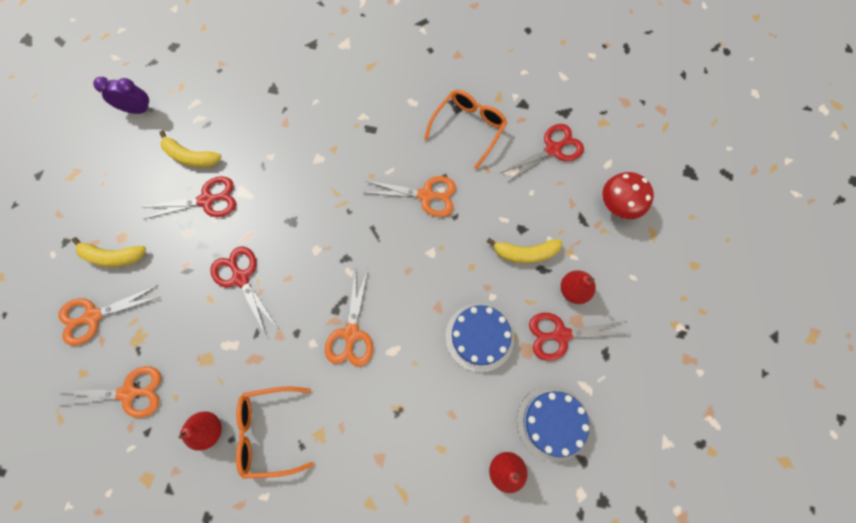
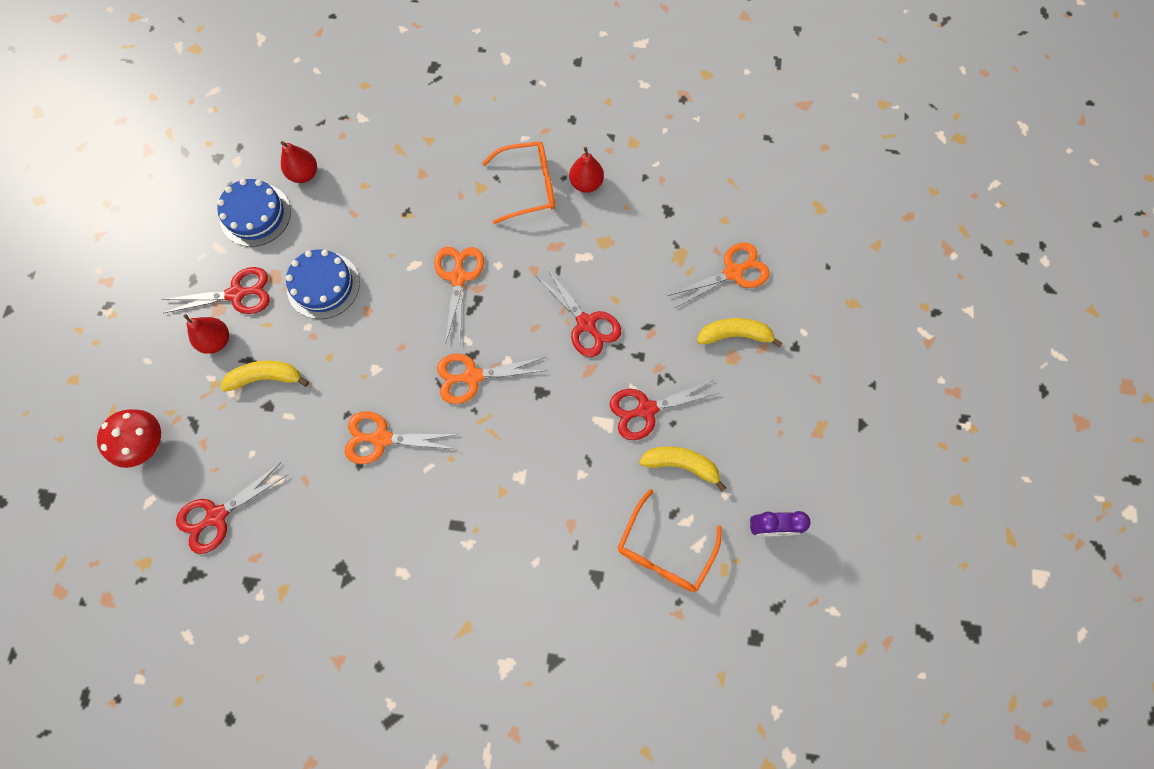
camera: 175 degrees right, 0 degrees up
(128, 393) = (672, 207): orange scissors -> orange scissors (473, 376)
(468, 128) = (326, 538): orange glasses -> orange glasses (664, 550)

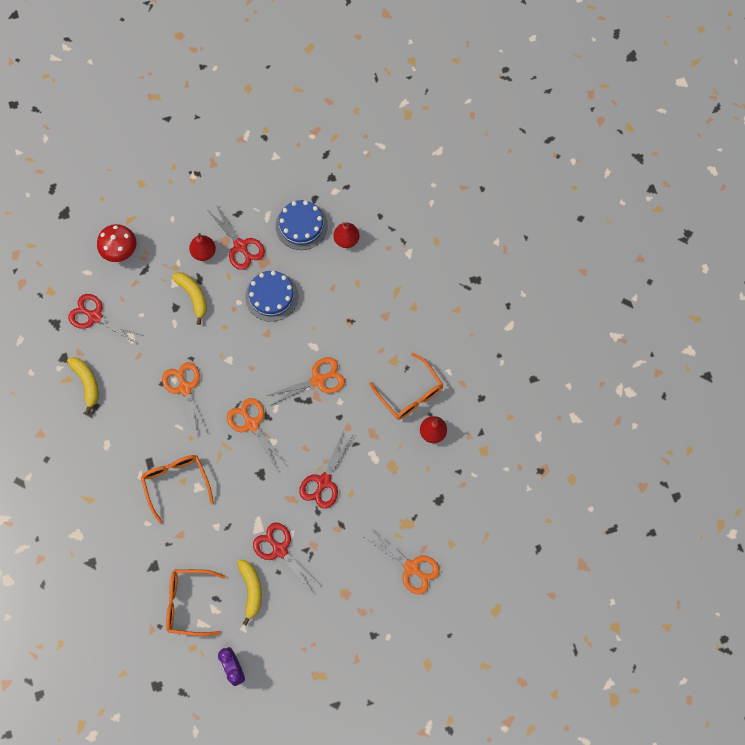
camera: 65 degrees right, 0 degrees up
(500, 501) = (176, 483): none -> orange glasses
(734, 335) = (362, 588): yellow banana -> yellow banana (87, 383)

